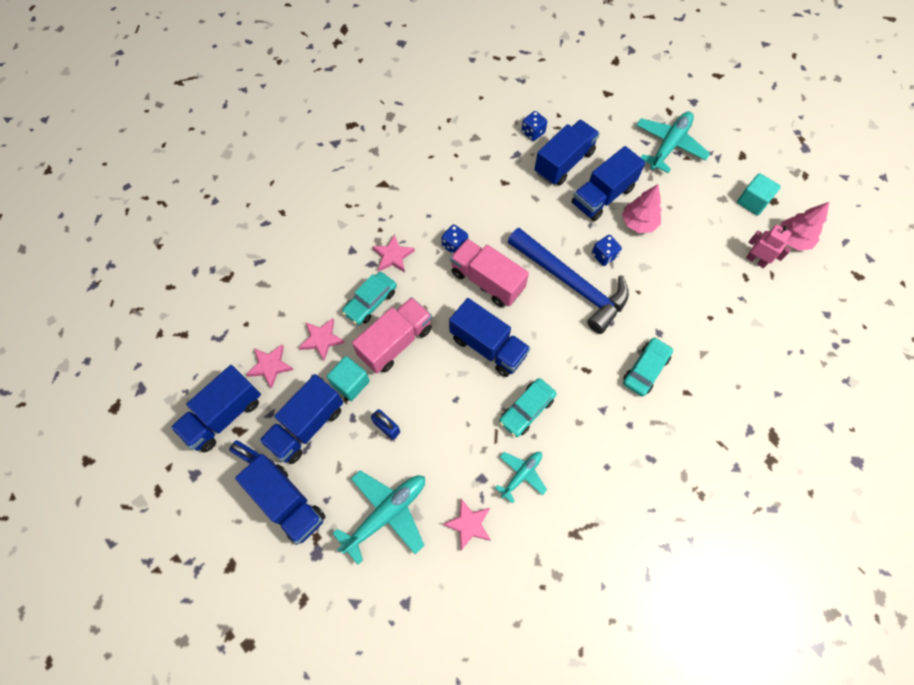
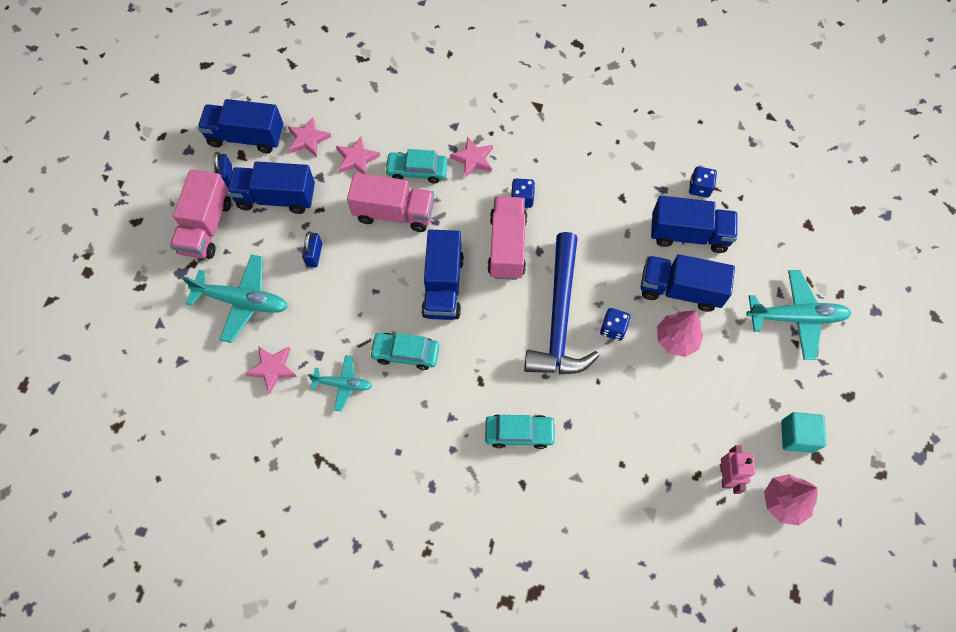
camera: 55 degrees right, 0 degrees up
(288, 503) = (206, 227): blue truck -> pink truck
(350, 383) = (334, 204): turquoise cube -> none

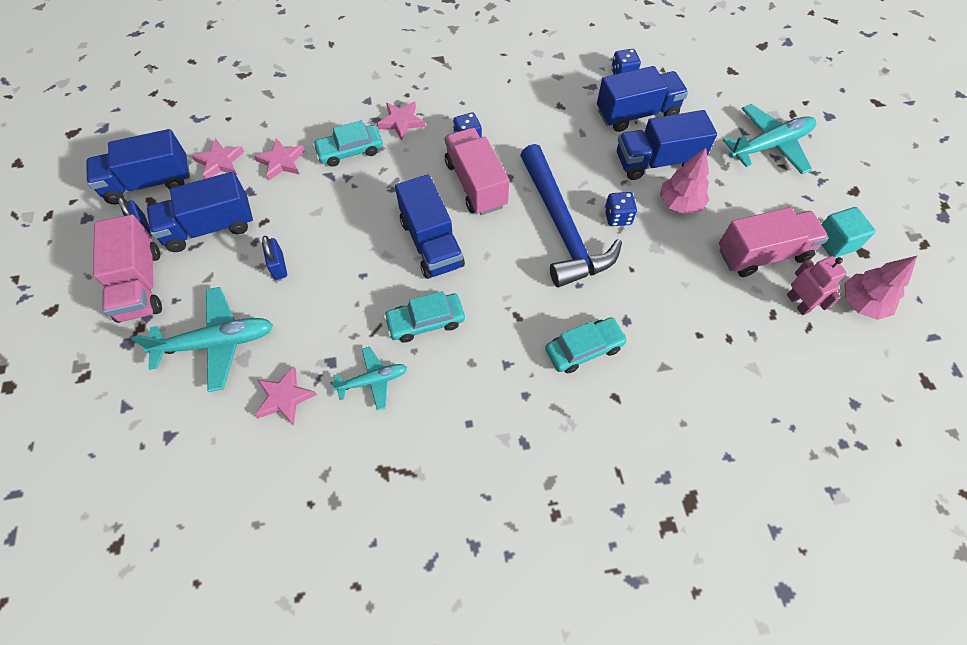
camera: 25 degrees left, 5 degrees down
(394, 213) = (345, 196): pink truck -> pink truck (762, 254)

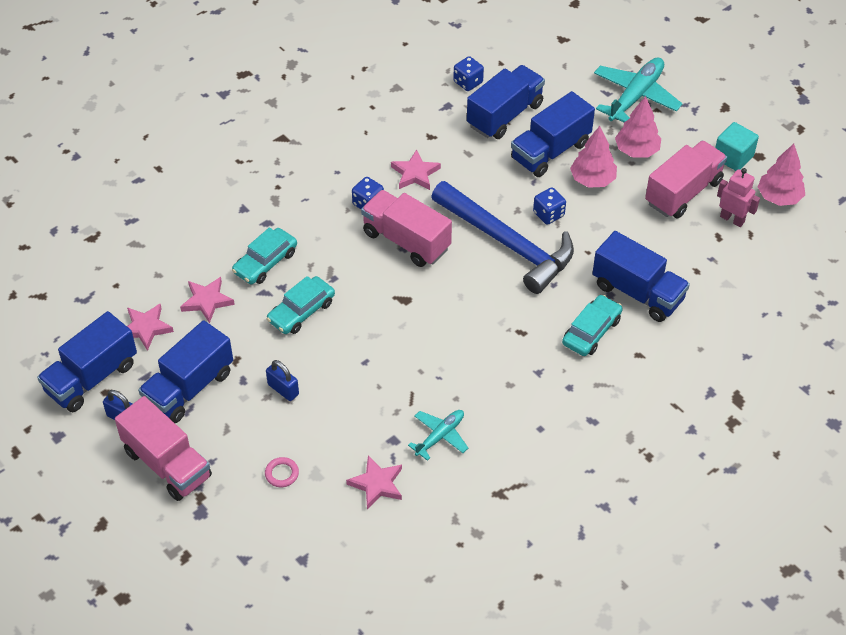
camera: 30 degrees left, 10 degrees down
(217, 343) = (282, 474): turquoise plane -> pink ring
(401, 122) = (293, 215): pink star -> pink star (415, 173)
(425, 321) = (448, 372): turquoise car -> turquoise car (301, 311)
(431, 243) = (405, 308): blue truck -> blue truck (637, 292)
(740, 195) = (636, 150): none -> pink tree

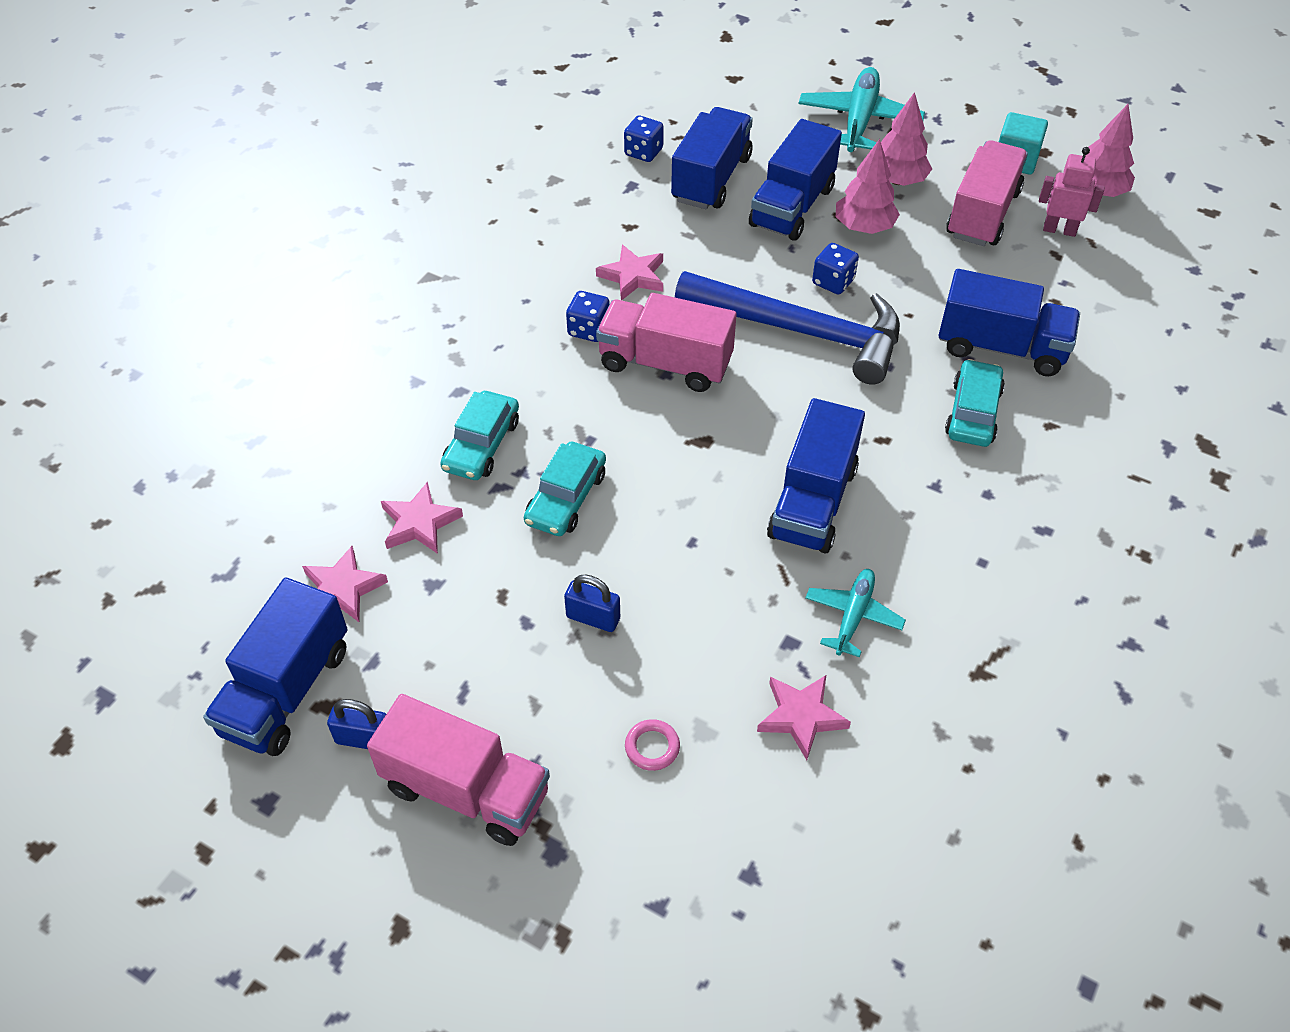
camera: 20 degrees left, 0 degrees up
(189, 388) = (449, 659): blue truck -> blue truck (812, 502)

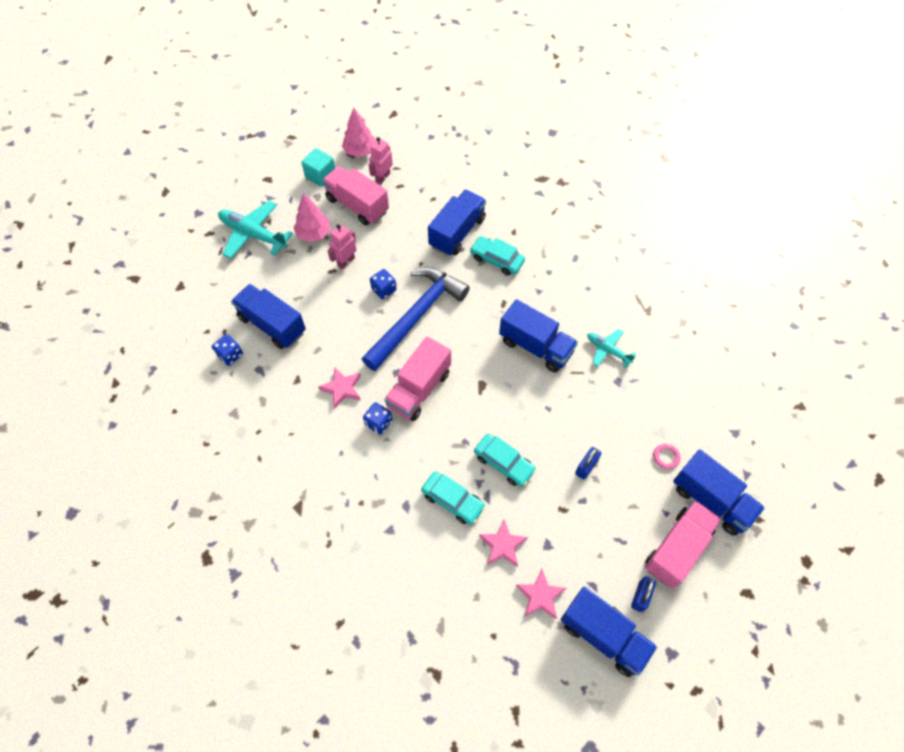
camera: 75 degrees left, 10 degrees up
(792, 206) = (314, 290): blue truck -> blue truck (711, 500)
(801, 716) = (659, 389): pink star -> none
(864, 227) = (346, 262): pink tree -> pink robot

